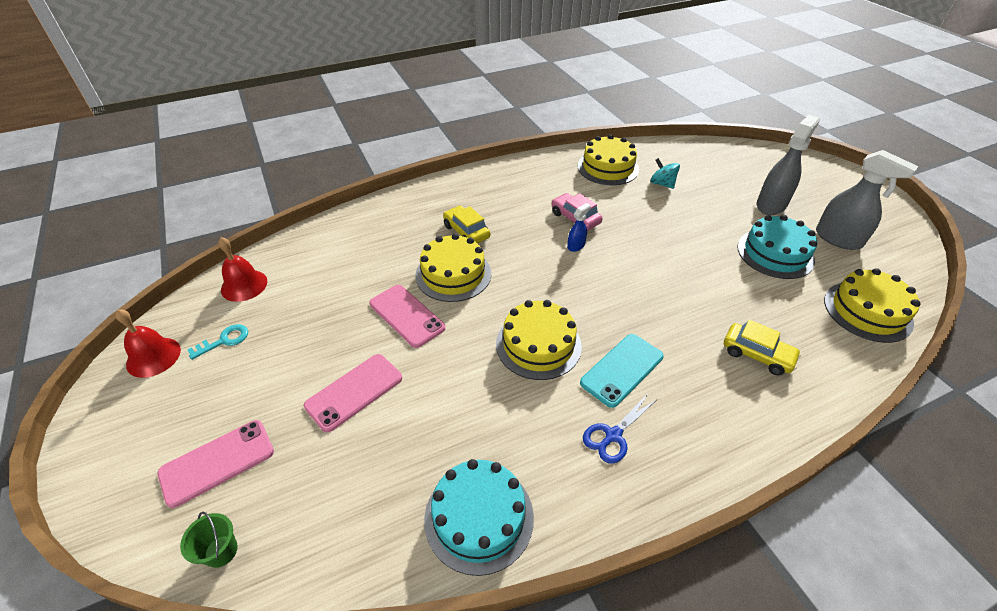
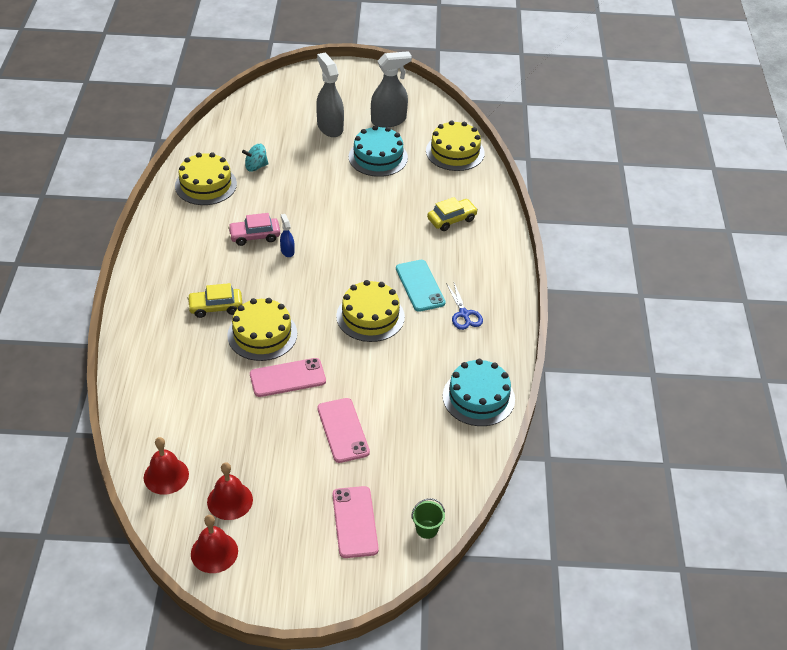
camera: 65 degrees left, 0 degrees up
(224, 340) = (230, 500): turquoise key -> red bell

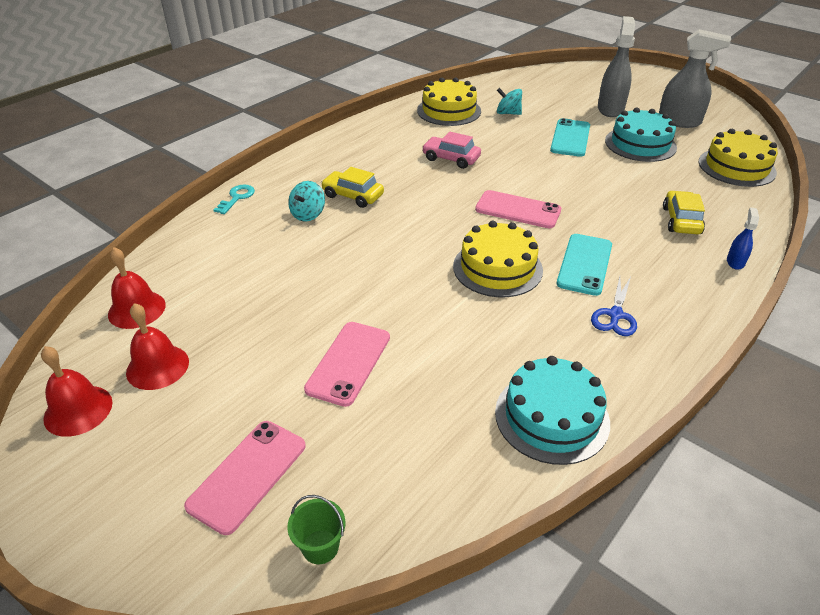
camera: 40 degrees right, 5 degrees down
(127, 354) = (237, 198): none -> turquoise key
(200, 340) = (308, 214): none -> turquoise spinning top
(262, 334) = (369, 235): yellow cake -> none
(287, 251) = (469, 180): blue spray bottle -> blue spray bottle (735, 262)
(287, 378) = (349, 283): pink phone -> pink phone (518, 210)
(324, 173) = (570, 138): none -> turquoise phone
(451, 219) = (681, 220): yellow car -> yellow car turned 90 degrees counterclockwise

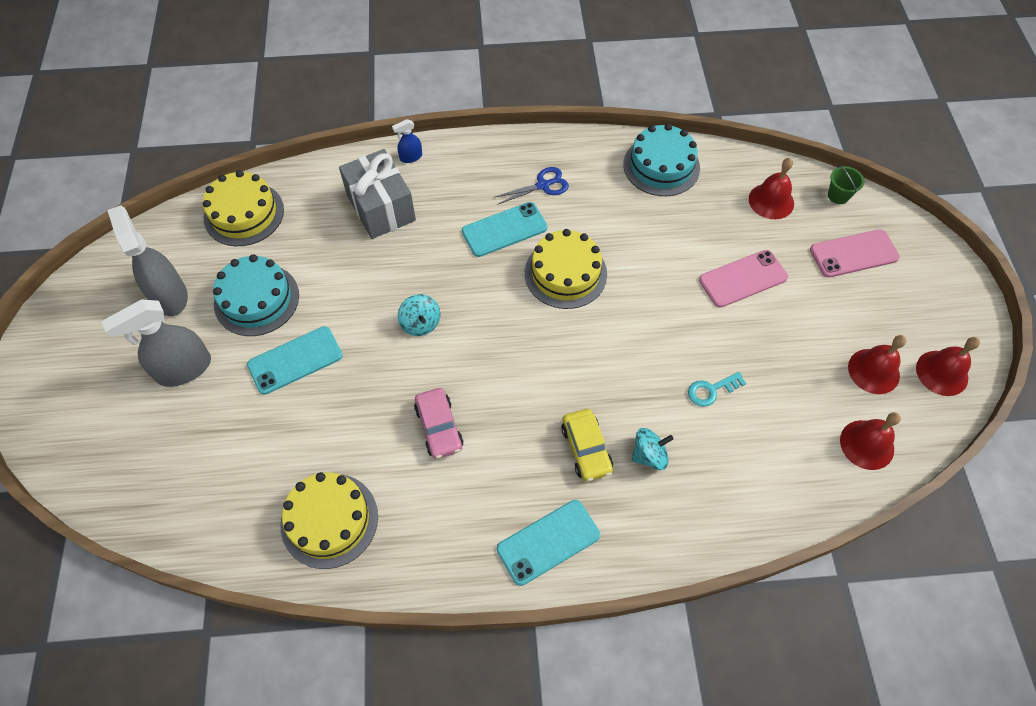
camera: 135 degrees left, 20 degrees up
(237, 198) = (696, 542): turquoise key -> turquoise key (711, 390)
(328, 156) = (548, 542): none -> turquoise phone
(396, 469) = (771, 201): none -> red bell
(508, 113) = (282, 455): turquoise spinning top -> turquoise spinning top (420, 323)
(518, 210) = (475, 313): pink phone -> none
(681, 220) = (381, 208): yellow car -> grey gift

